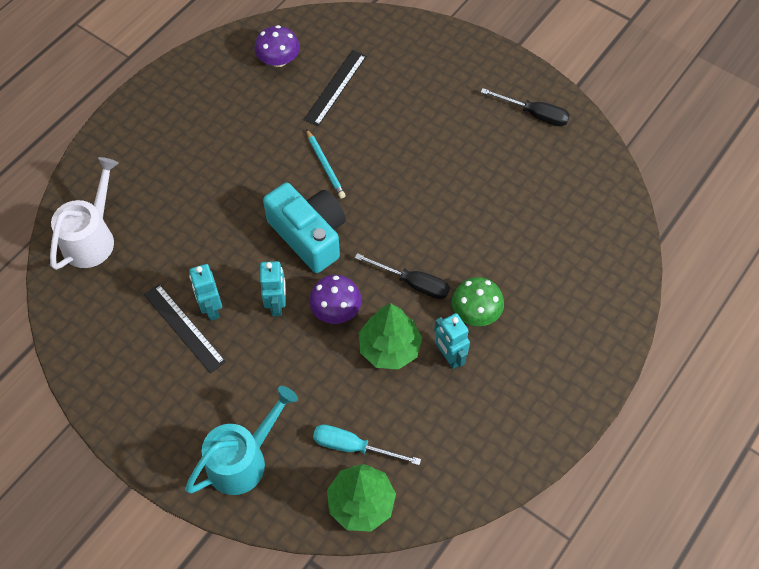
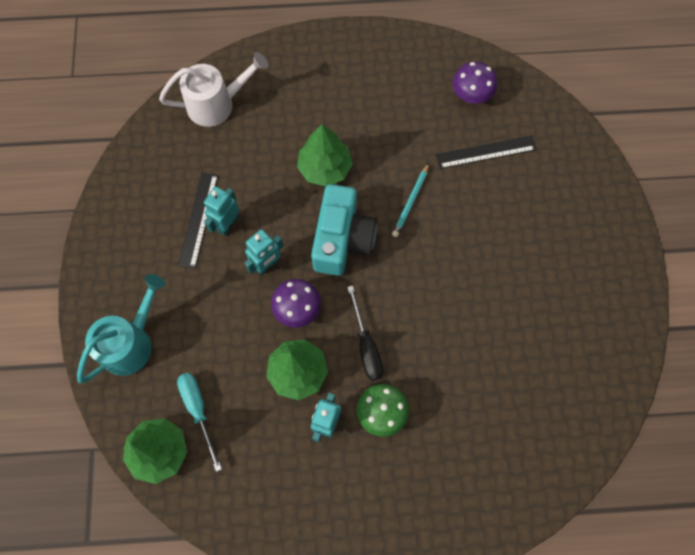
camera: 50 degrees right, 10 degrees up
(235, 202) = (325, 168): none -> green tree
(243, 459) = (131, 342): turquoise watering can -> turquoise watering can turned 60 degrees counterclockwise
(534, 114) = (605, 316): black screwdriver -> none

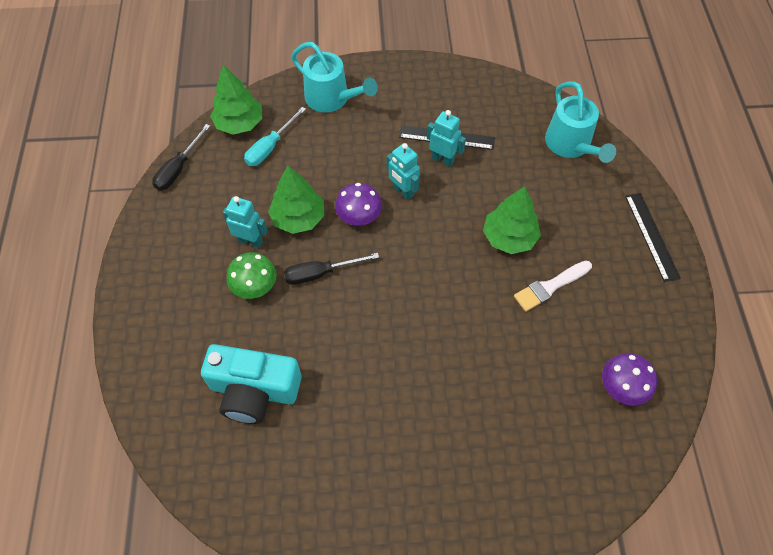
camera: 90 degrees right, 10 degrees down
(198, 410) = (270, 147): turquoise screwdriver -> turquoise screwdriver turned 150 degrees clockwise
(217, 104) = (571, 145): white watering can -> turquoise watering can
(224, 520) = (178, 168): none -> black screwdriver
(342, 239) = (430, 253): turquoise camera -> turquoise camera (254, 390)
(378, 138) = (550, 287): none -> white brush
(410, 202) = (476, 317): turquoise pencil -> none
(486, 152) = (546, 399): black ruler -> black ruler (651, 236)

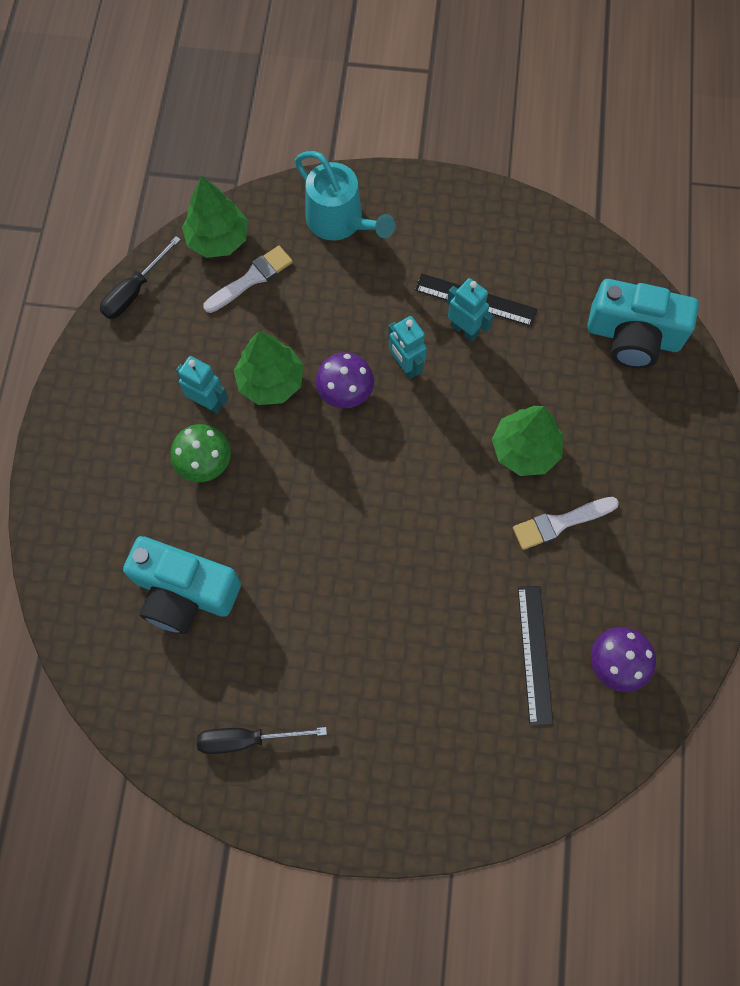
camera: 10 degrees right, 10 degrees up
(270, 147) = (251, 279): turquoise screwdriver -> white brush
(320, 273) = (285, 459): black screwdriver -> black screwdriver (247, 739)
(571, 145) = (633, 336): turquoise watering can -> turquoise camera
(651, 236) = (704, 477): black ruler -> black ruler (534, 654)

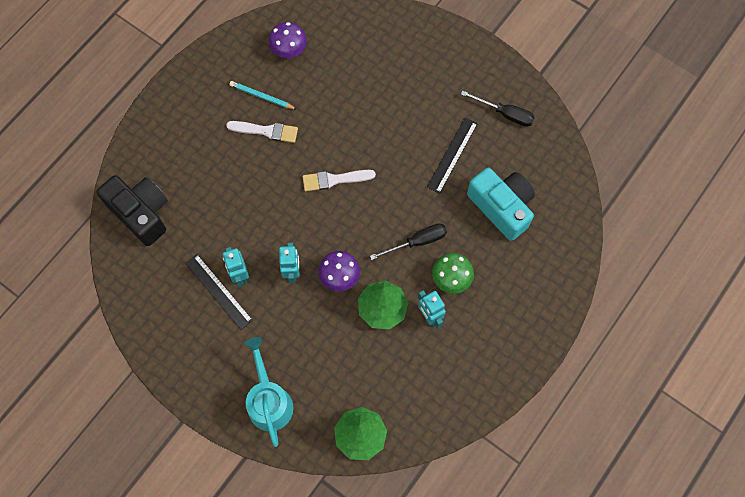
camera: 150 degrees left, 0 degrees up
(135, 291) = (438, 426): black screwdriver -> black screwdriver (417, 242)
(251, 279) = (354, 390): white brush -> white brush (334, 180)
(525, 450) = (256, 181): green tree -> none
(534, 654) = (328, 75): black ruler -> black ruler (452, 155)
(601, 568) = (262, 96): none -> turquoise pencil
(633, 336) = (141, 213): turquoise camera -> black camera

